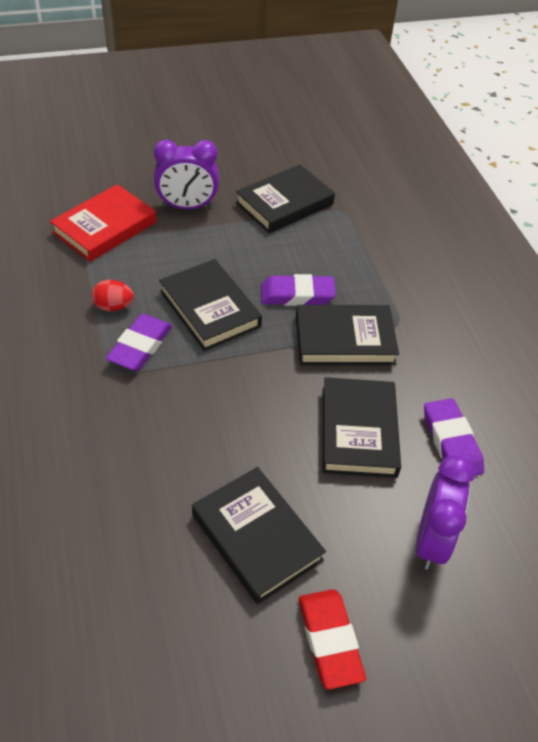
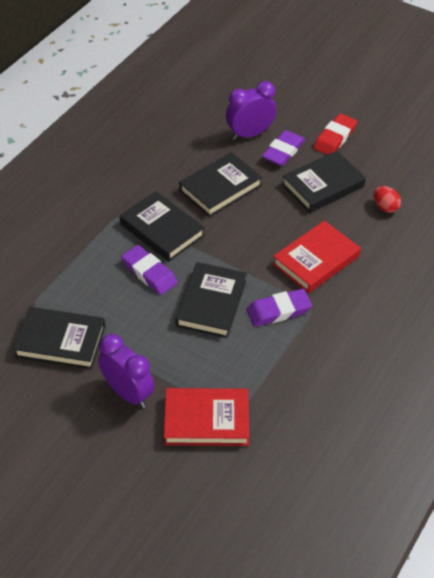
camera: 130 degrees left, 0 degrees up
(113, 306) = (267, 349): red egg -> red egg (385, 207)
(159, 426) = (316, 260): none -> red book
(257, 537) = (323, 185): black book -> black book turned 45 degrees clockwise
(451, 442) = (185, 154): purple eraser -> purple eraser (283, 151)

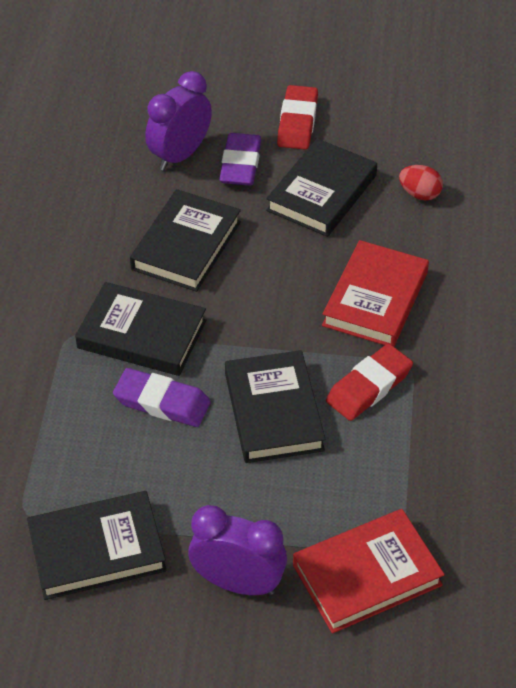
camera: 25 degrees left, 0 degrees up
(278, 311) = (369, 387): purple eraser -> red eraser

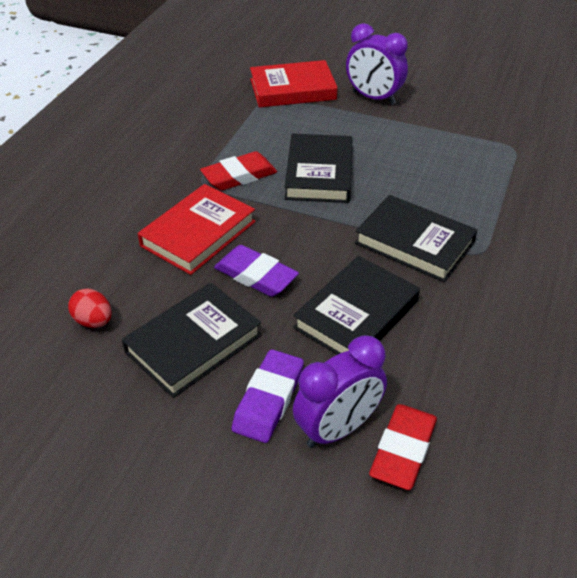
camera: 165 degrees left, 5 degrees down
(97, 550) = (463, 124): black book -> none
(162, 402) = (405, 193): purple eraser -> purple eraser (256, 275)
(297, 122) = (174, 447): red eraser -> red eraser (403, 450)

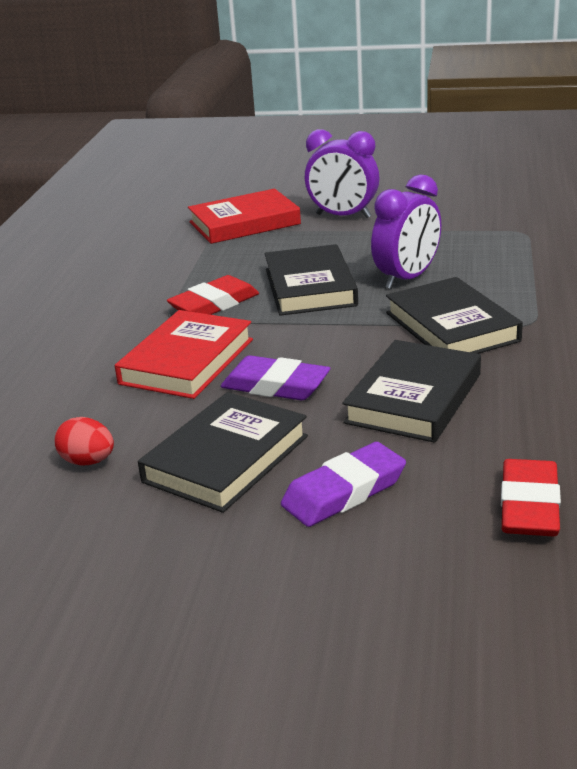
camera: 10 degrees left, 15 degrees down
(268, 399) = (344, 492): purple eraser -> purple eraser turned 45 degrees clockwise
(338, 428) = (441, 502): purple clock -> purple clock (407, 278)
(414, 243) = (451, 327): black book -> black book turned 45 degrees clockwise

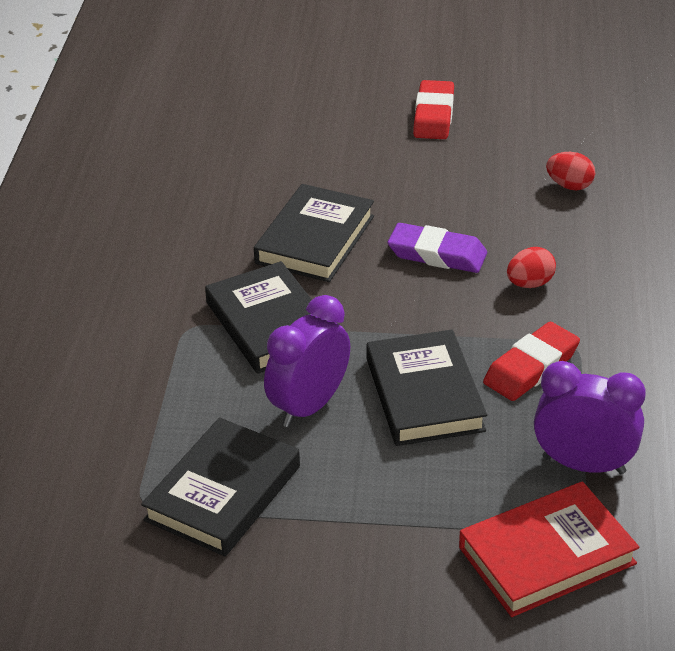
camera: 175 degrees right, 10 degrees up
(187, 361) = (530, 284): red book -> red egg
(226, 459) = (461, 187): black book -> black book (223, 493)
(343, 216) = (396, 568): purple clock -> purple clock (583, 465)
(344, 492) = (370, 164): purple eraser -> none
(529, 506) = (245, 155): red eraser -> red eraser (434, 115)

